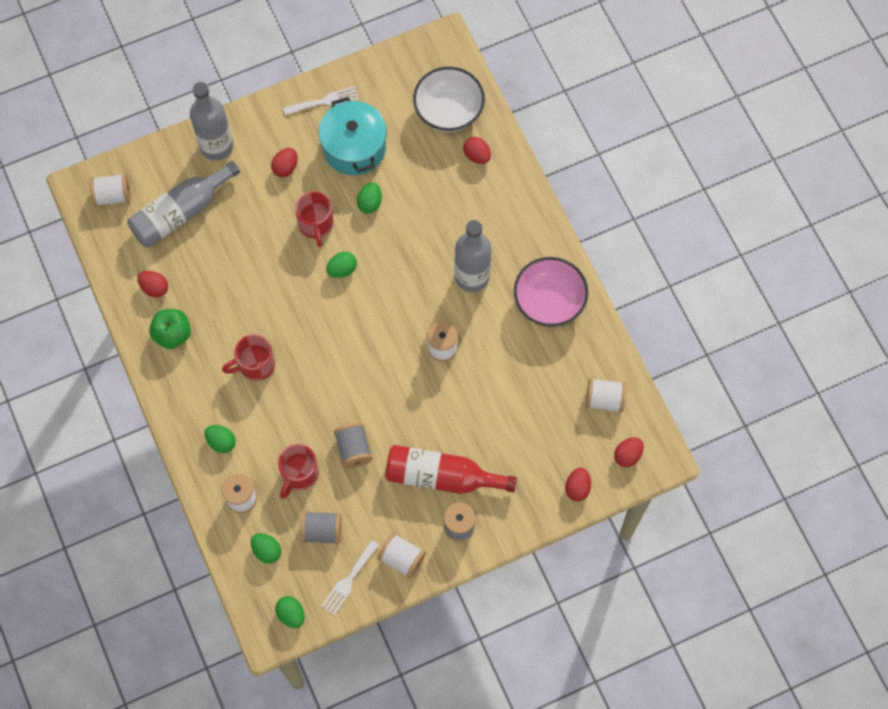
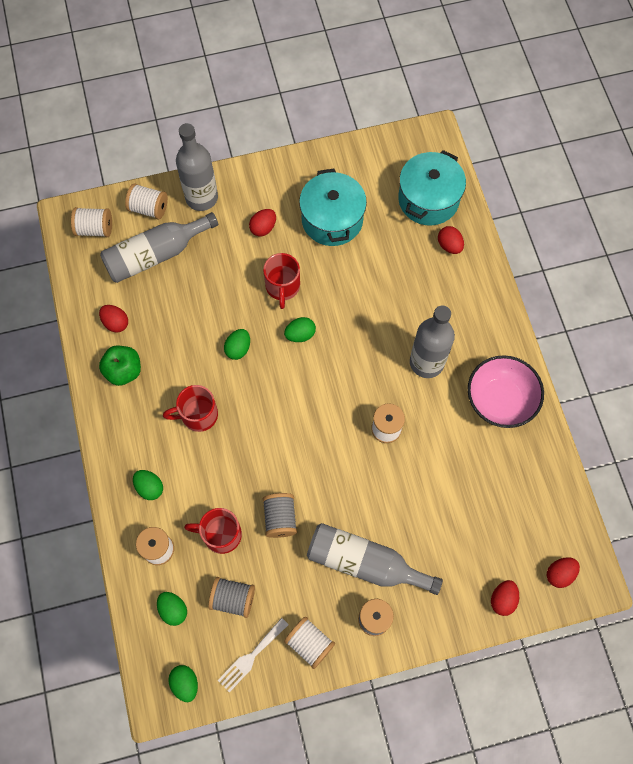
camera: 10 degrees right, 0 degrees up
(299, 474) = (220, 534): red mug -> red mug turned 60 degrees clockwise
(324, 101) = (311, 172): white fork -> none
(370, 203) = (338, 274): green egg -> green egg (238, 348)
(442, 477) = (364, 562): red bottle -> grey bottle
(448, 111) = (428, 199): white bowl -> turquoise pot
(604, 400) = (543, 510): white spool -> white spool (149, 208)

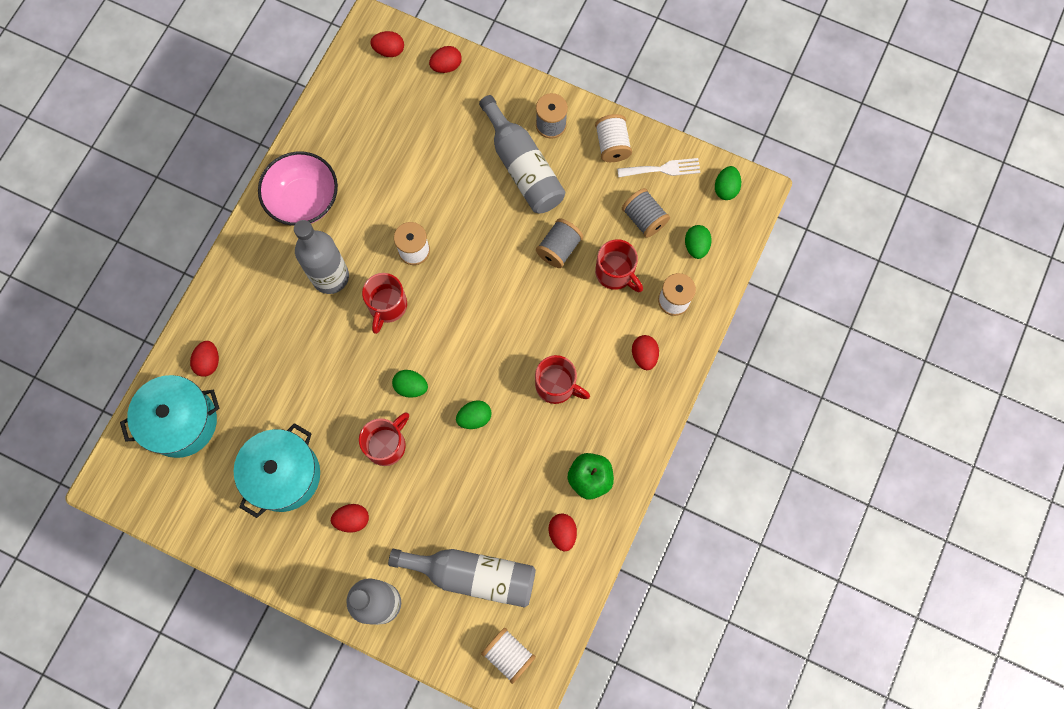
camera: 140 degrees left, 5 degrees up
(149, 208) = (440, 634): white spool -> none
(150, 487) = (644, 355): green egg -> red egg
(367, 374) = (387, 306): none -> red mug

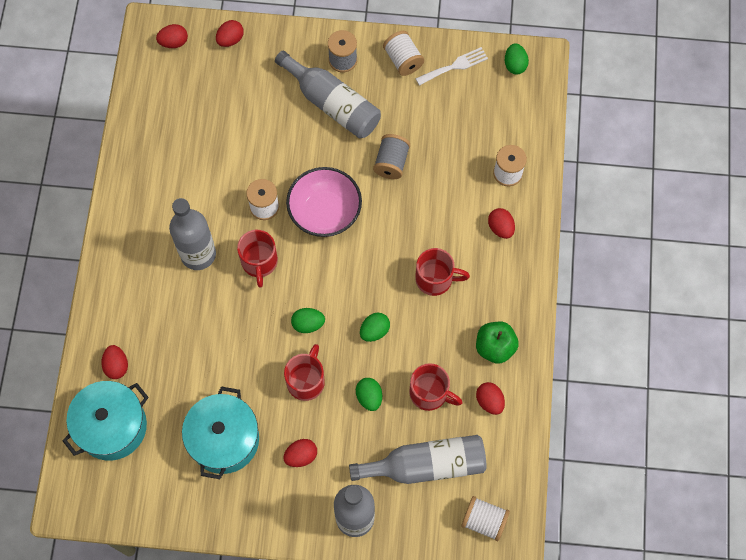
camera: 20 degrees left, 5 degrees down
(304, 200) = (148, 196): pink bowl -> pink bowl (325, 212)
(615, 273) = (448, 167): red mug -> red mug (430, 393)
(644, 219) = (455, 113): grey spool -> none
(696, 246) = (508, 121): green egg -> green egg (369, 397)

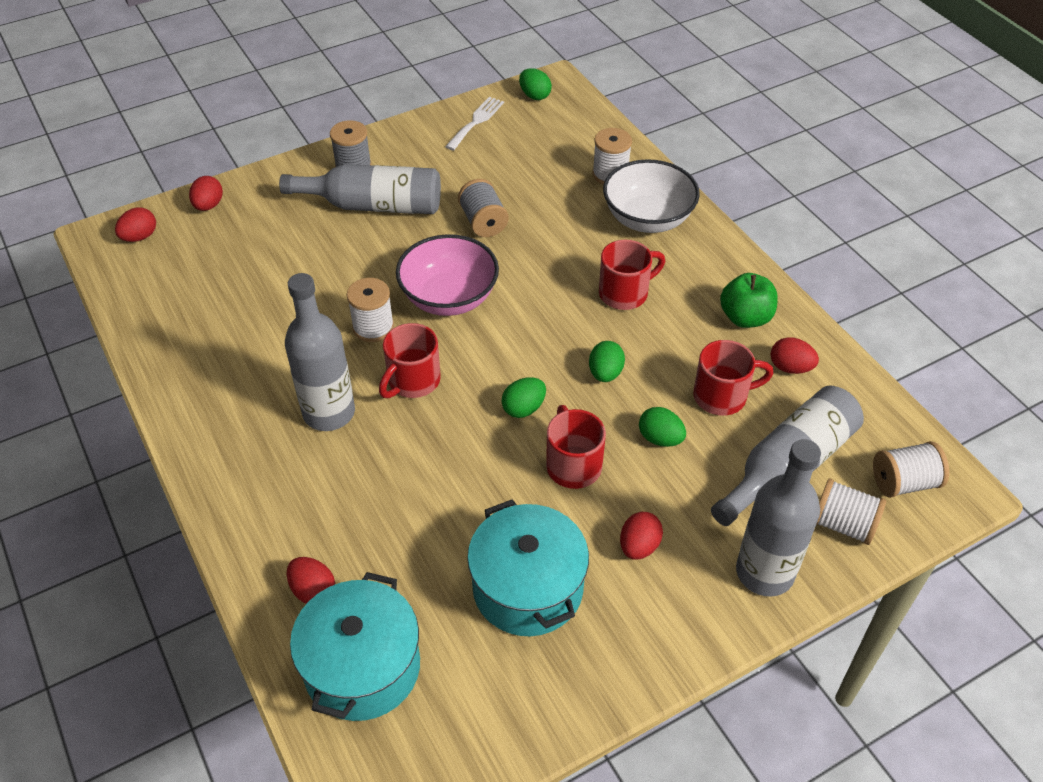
camera: 35 degrees left, 20 degrees down
(259, 262) = (412, 381): red mug -> red mug turned 75 degrees clockwise
(403, 60) = (418, 140): white spool -> white spool (843, 524)
(500, 228) = (647, 219): red egg -> white bowl

